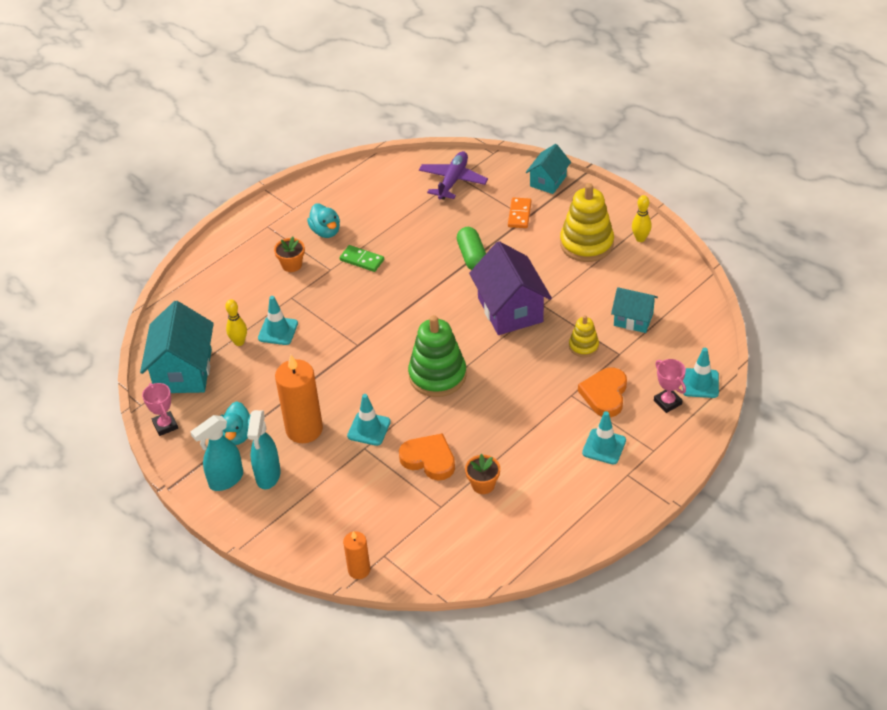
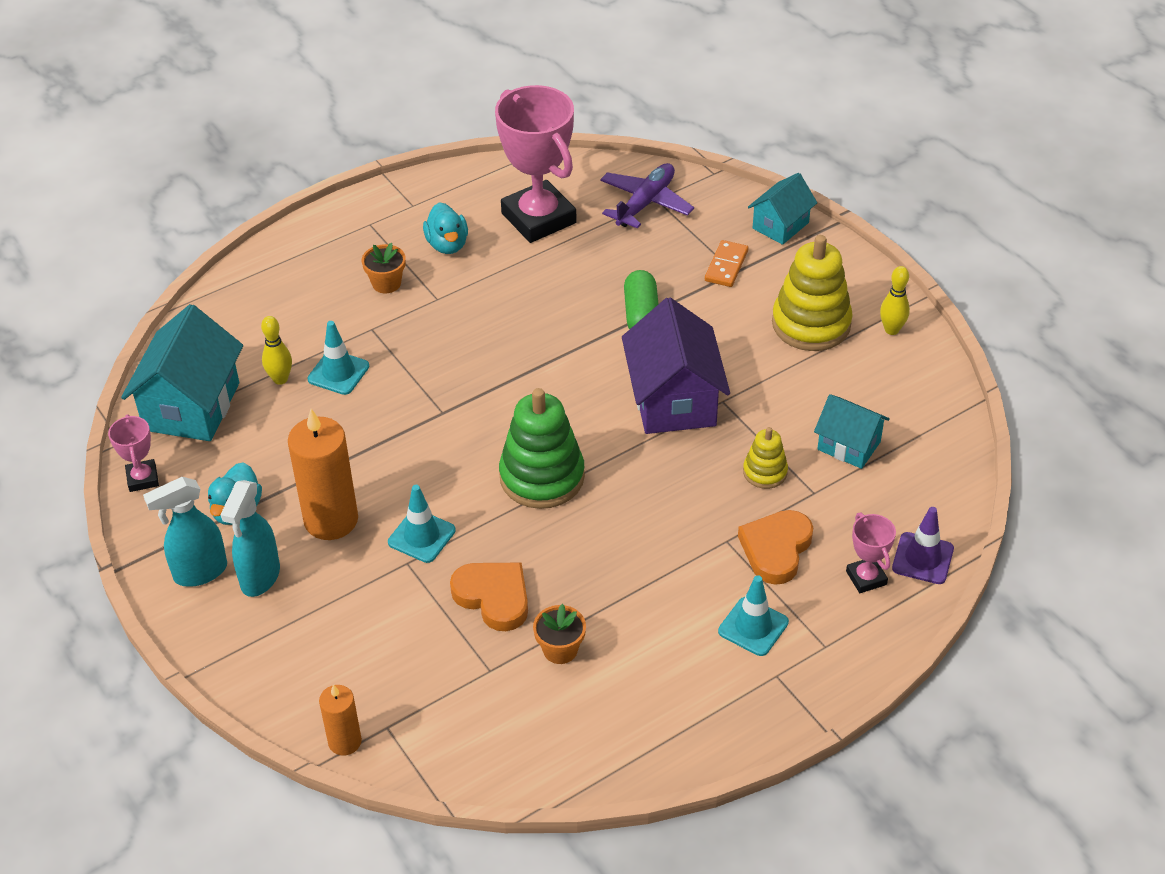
camera: 10 degrees right, 0 degrees up
(362, 260) = (485, 293): green domino -> none
(383, 203) = (538, 218): none -> pink trophy
(700, 383) = (922, 558): turquoise traffic cone -> purple traffic cone

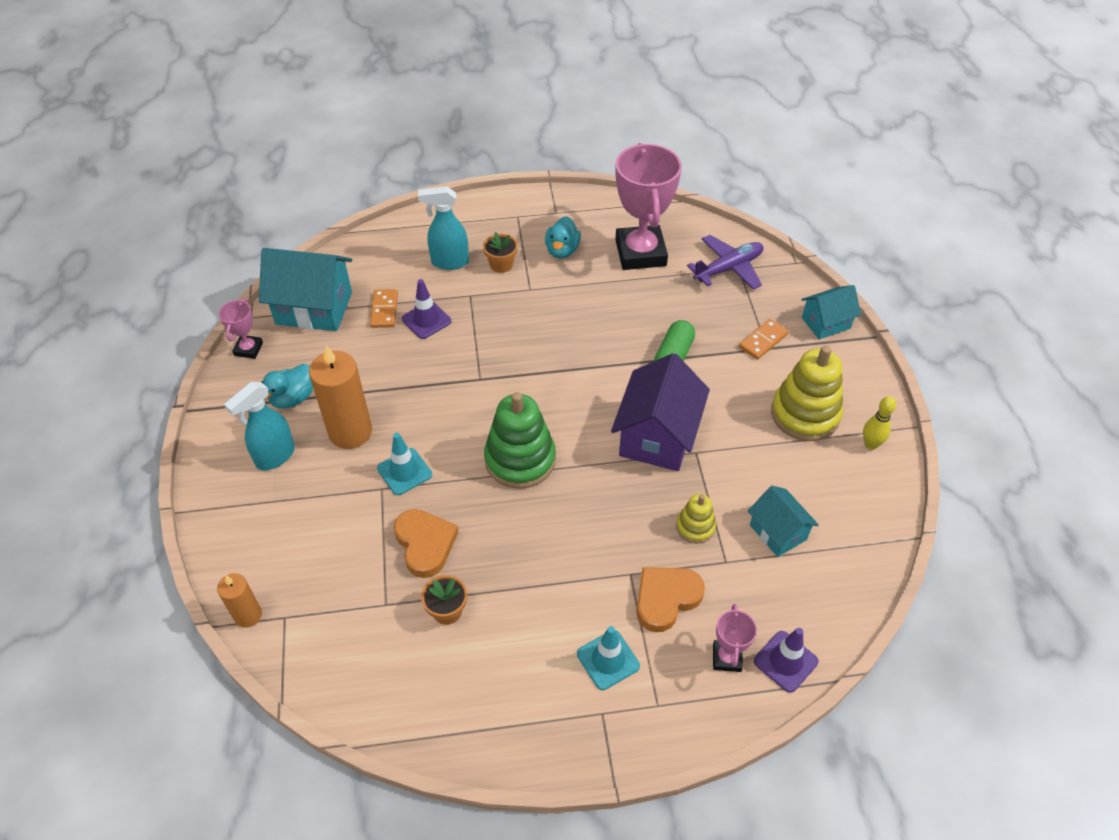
camera: 25 degrees right, 5 degrees up
(192, 406) = (314, 308): turquoise house -> turquoise house turned 60 degrees clockwise
(200, 572) = (239, 435): turquoise spray bottle -> turquoise spray bottle (449, 262)
(280, 379) = (384, 310): yellow bowling pin -> orange domino
(338, 373) = (426, 320): turquoise traffic cone -> purple traffic cone

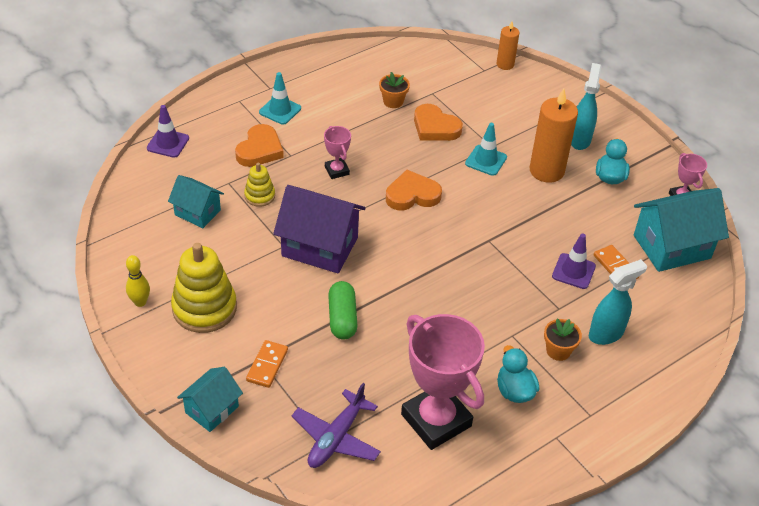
camera: 150 degrees right, 5 degrees down
(520, 459) = (412, 195): green stacking toy -> orange heart
(657, 436) = (320, 246): purple house -> purple house turned 60 degrees counterclockwise
(727, 658) = (206, 133): pink trophy -> pink trophy (337, 170)

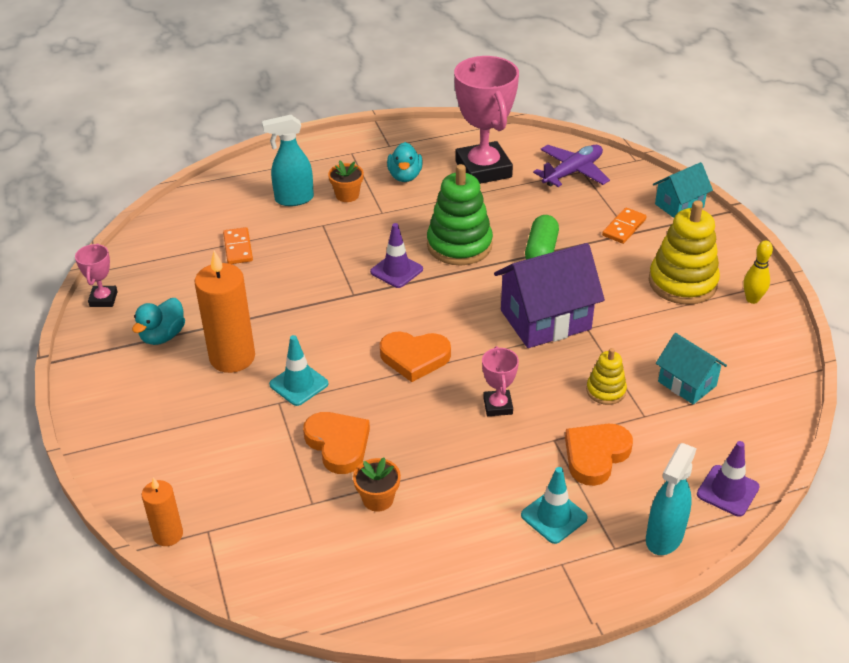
camera: 160 degrees left, 5 degrees down
(320, 246) = (545, 320): purple house -> purple house turned 60 degrees counterclockwise
(421, 310) = (459, 245): none -> green stacking toy
(573, 271) = (284, 251): purple traffic cone -> purple traffic cone (396, 270)
(579, 139) = (158, 390): turquoise spray bottle -> turquoise spray bottle (664, 538)
(671, 246) = (163, 255): turquoise house -> none

